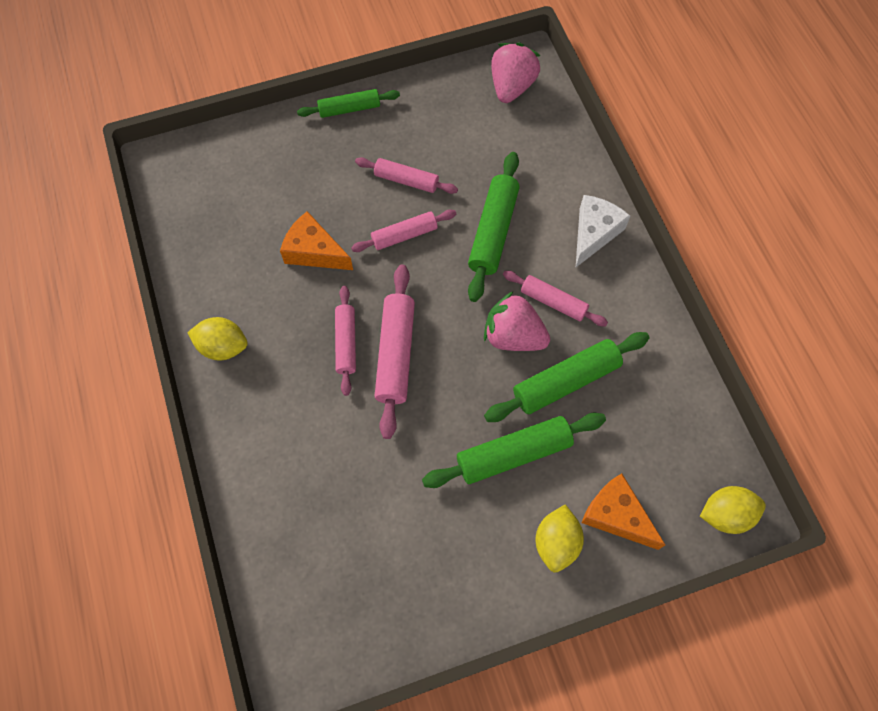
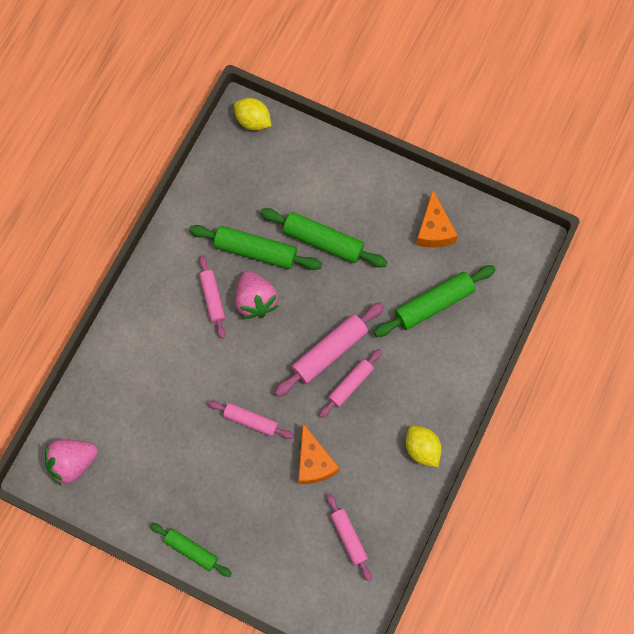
camera: 135 degrees left, 5 degrees up
(406, 180) = (211, 458): pink rolling pin -> pink rolling pin (348, 537)
(493, 232) = (197, 372): green rolling pin -> green rolling pin (433, 304)
(556, 542) = (347, 183): yellow lemon -> none
(594, 233) = (142, 316): white cheese -> none
(616, 515) = (305, 168): orange cheese -> orange cheese (434, 229)

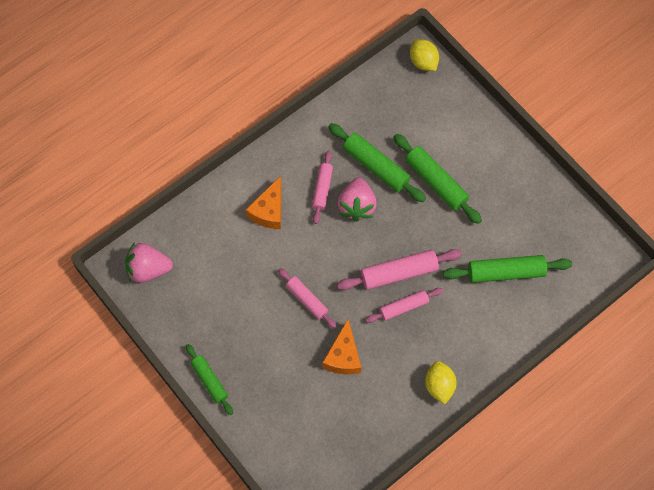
camera: 25 degrees right, 5 degrees down
(348, 537) = (343, 429): pink rolling pin -> none
(434, 229) = (535, 212): orange cheese -> orange cheese (269, 211)

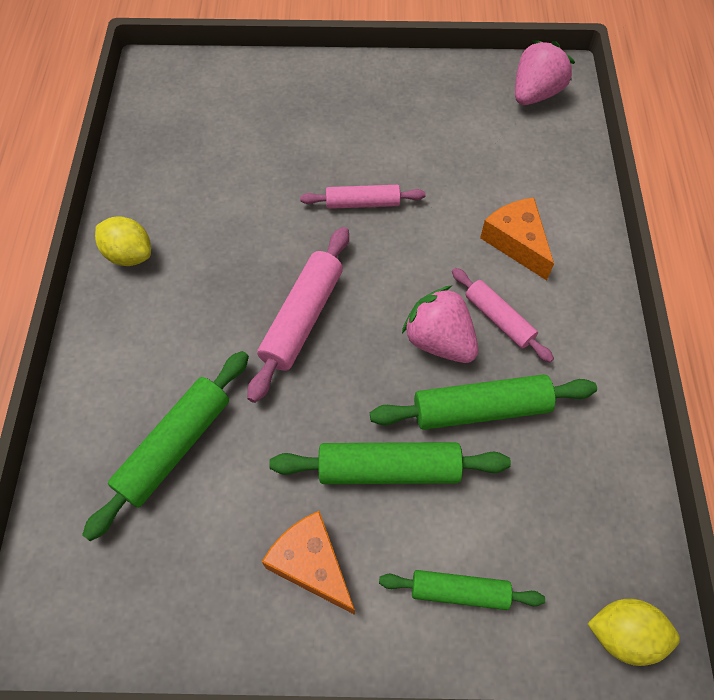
camera: 130 degrees right, 5 degrees down
(209, 381) = (357, 70): green rolling pin -> green rolling pin (459, 591)
(343, 356) = (263, 191): orange cheese -> orange cheese (311, 564)
(404, 307) = (255, 290): pink rolling pin -> none

